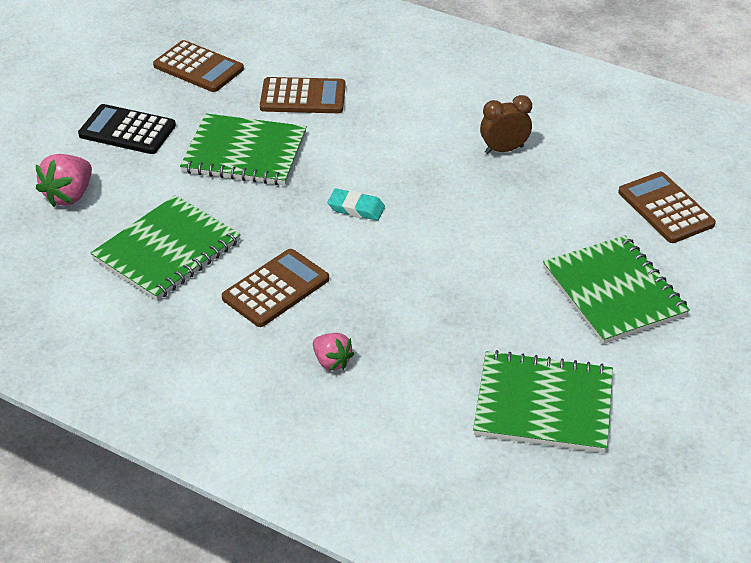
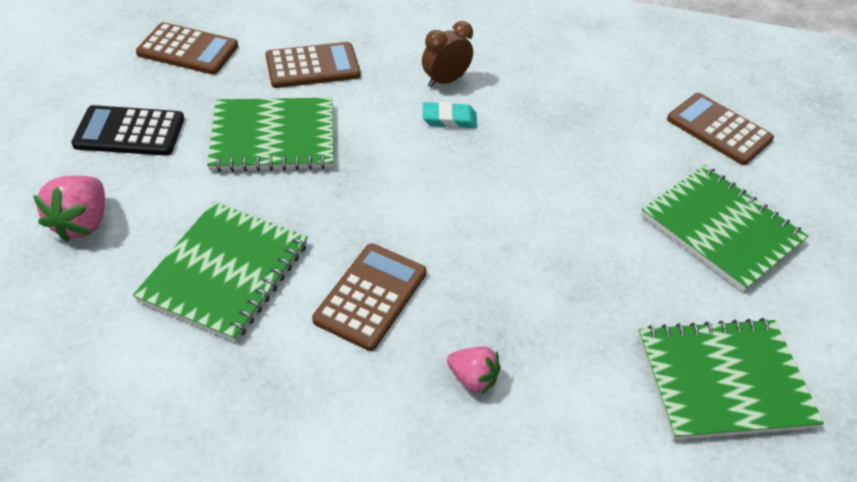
camera: 20 degrees left, 5 degrees up
(356, 208) = (419, 181): turquoise eraser -> turquoise eraser (449, 119)
(504, 149) = (538, 93): brown clock -> brown clock (445, 81)

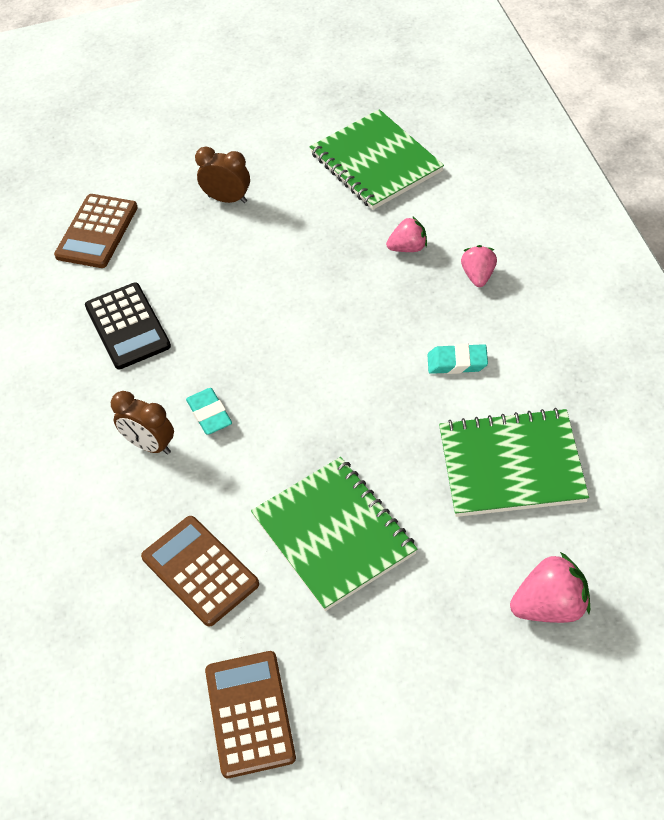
camera: 110 degrees left, 5 degrees up
(129, 132) = (416, 664): black calculator -> black calculator (127, 326)
(371, 296) = (457, 362): brown calculator -> turquoise eraser
(557, 339) = (408, 248): none -> pink strawberry
(721, 229) = (227, 199): green notebook -> brown clock

